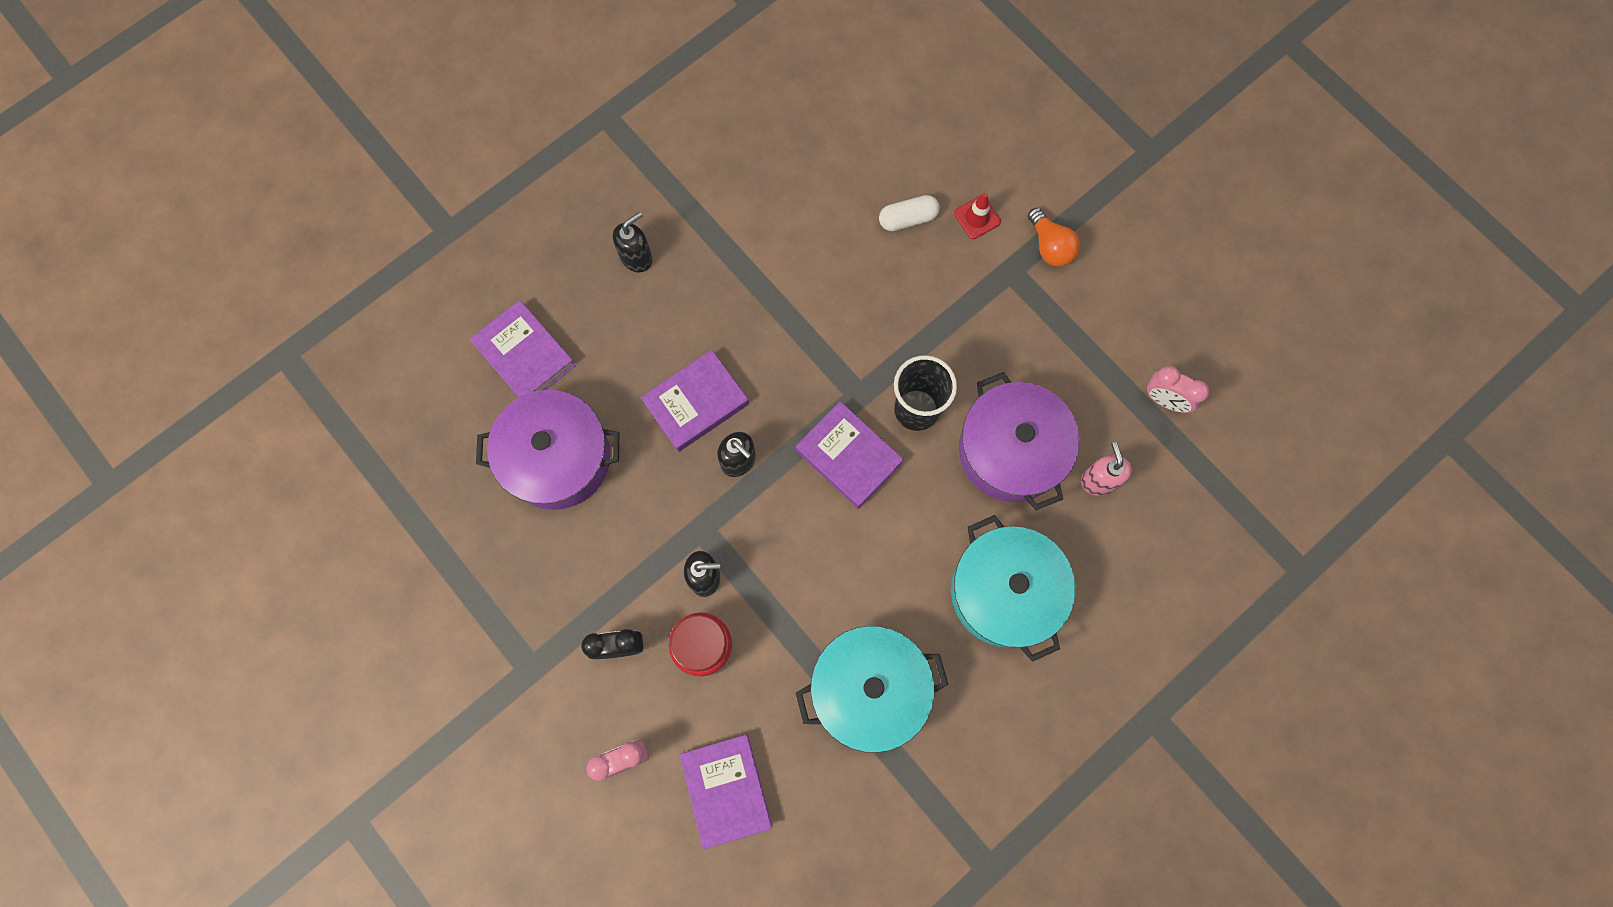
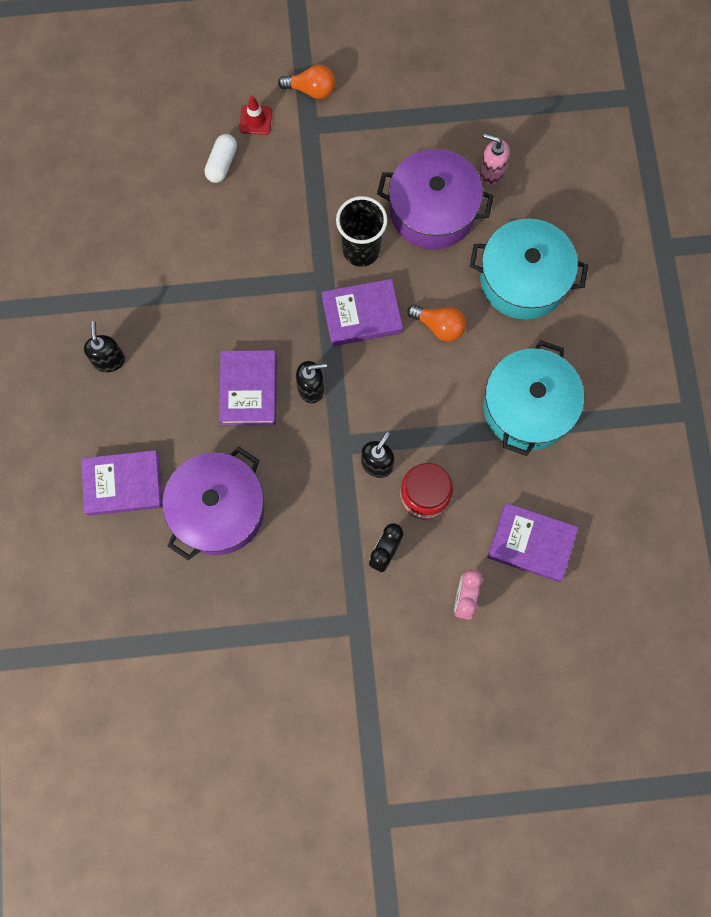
camera: 55 degrees left, 0 degrees up
(892, 541) = (439, 326): none -> orange light bulb
(1164, 400) = (468, 96): pink clock -> none

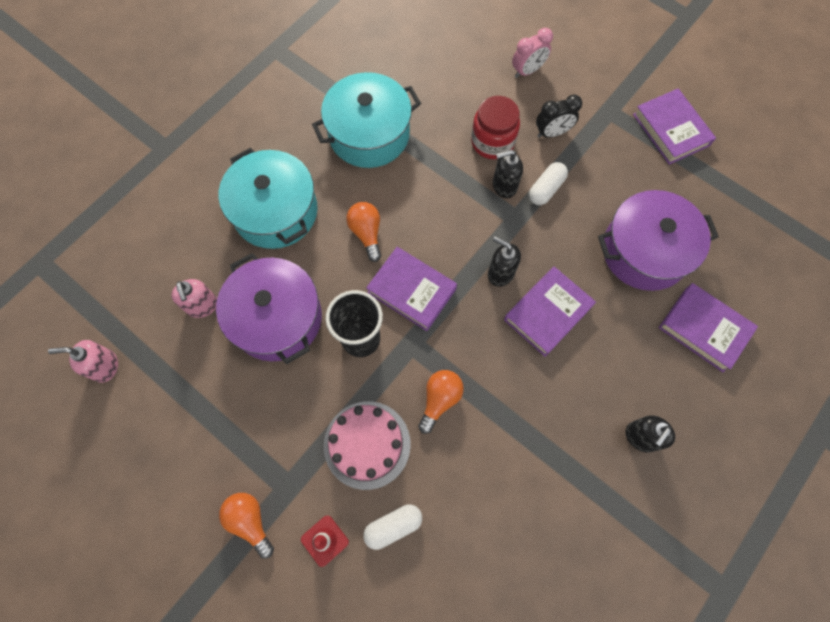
camera: 135 degrees left, 5 degrees down
(267, 261) = (440, 400): none -> orange light bulb
(286, 192) = (367, 444): none -> pink cake
(342, 493) = (546, 189): none -> white capsule
(505, 82) = (105, 366): none -> pink soap dispenser
(531, 543) = (455, 64): purple book -> purple book (671, 130)

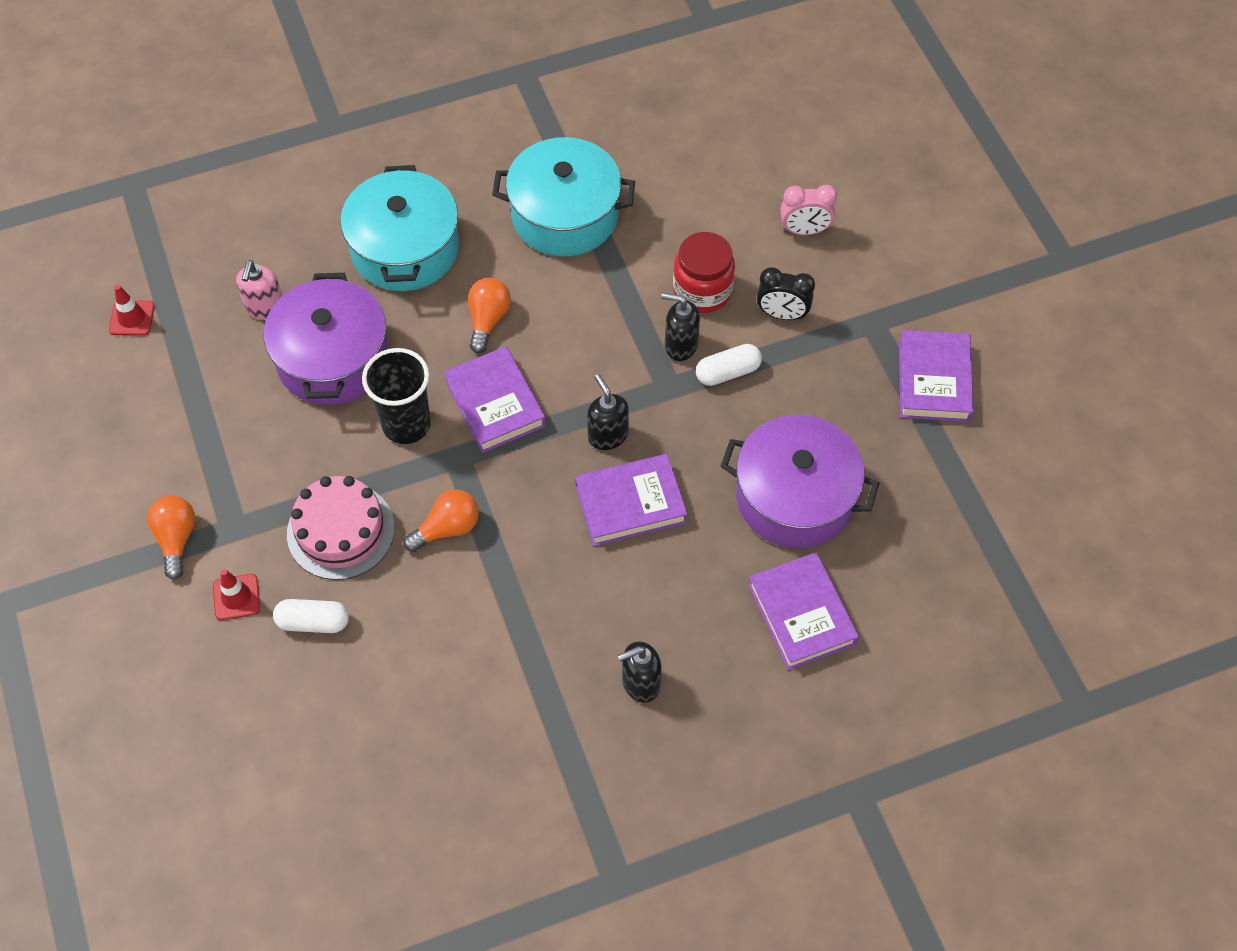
camera: 30 degrees right, 10 degrees down
(105, 366) = (132, 318): pink soap dispenser -> red traffic cone

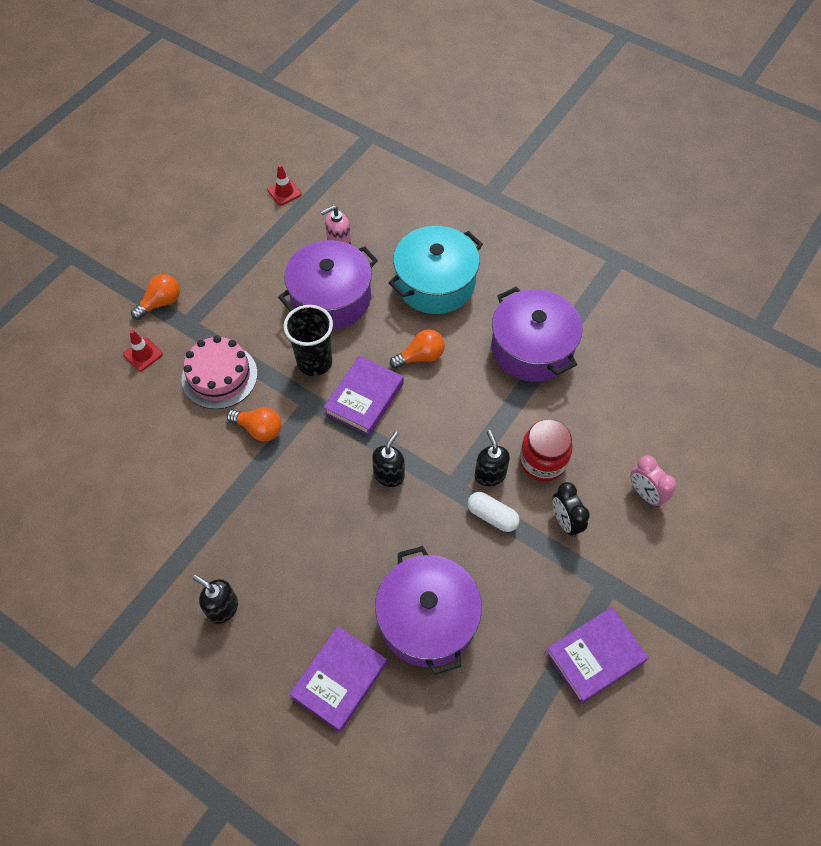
camera: 55 degrees right, 0 degrees up
(313, 622) = (151, 401): white capsule -> none
(565, 215) = (532, 348): turquoise pot -> purple pot
(630, 504) = (349, 520): purple book -> none

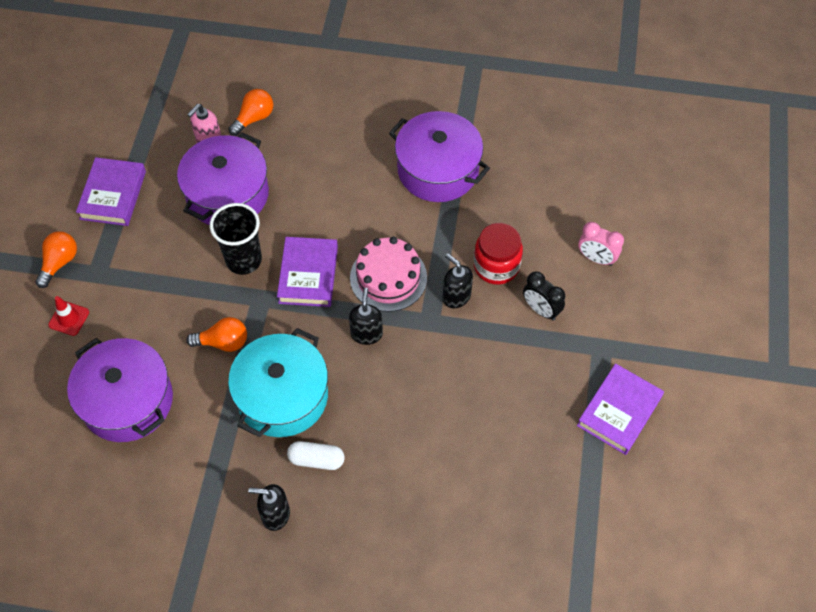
camera: 25 degrees left, 0 degrees up
(219, 376) = (158, 309): pink cake -> pink cake (388, 277)
(284, 192) = (127, 109): red traffic cone -> none
(339, 680) = (414, 528): purple book -> purple book (113, 195)
(420, 357) = (341, 216): orange light bulb -> orange light bulb (254, 118)
(427, 619) = (464, 443): purple pot -> purple pot (127, 401)
(435, 283) = (320, 143): turquoise pot -> turquoise pot (282, 396)
(492, 516) = (476, 331): white capsule -> white capsule (316, 459)

